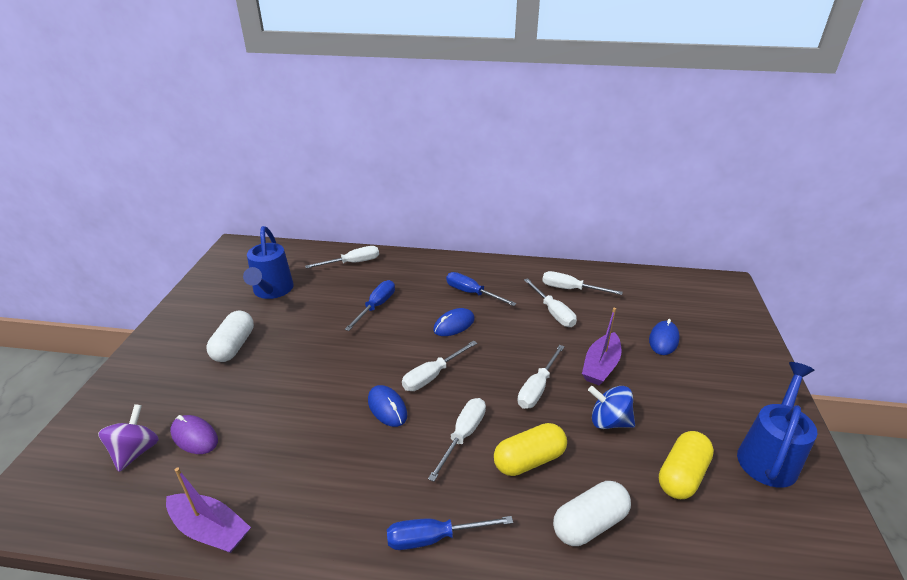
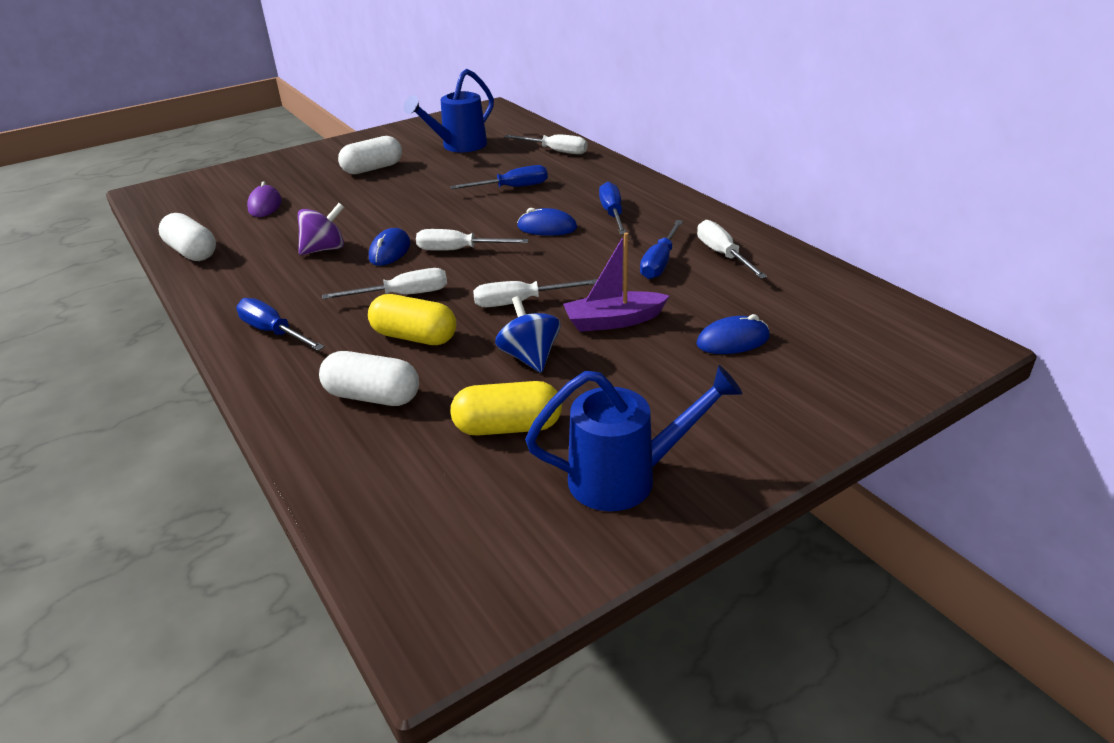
camera: 50 degrees right, 0 degrees up
(136, 451) = (229, 197): purple spinning top -> purple spinning top (325, 249)
(210, 529) = (192, 252): purple boat -> white capsule
(553, 312) = (660, 262): white screwdriver -> blue screwdriver

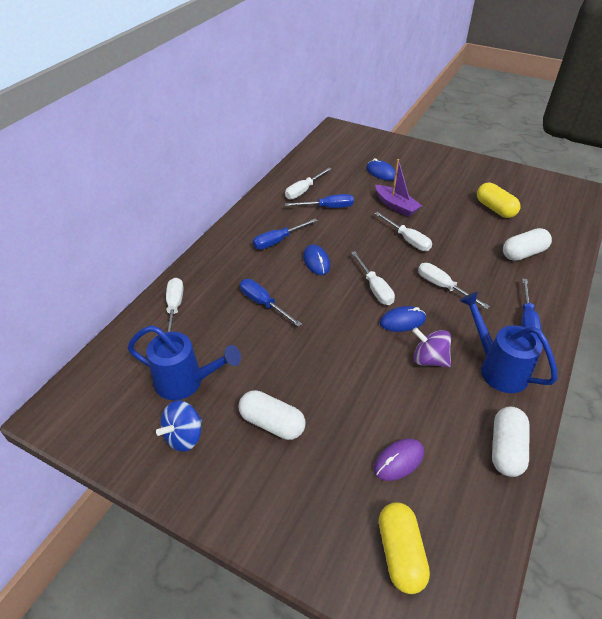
camera: 120 degrees left, 10 degrees up
(372, 397) = (523, 253): white capsule -> white capsule turned 75 degrees clockwise
(414, 337) = (472, 262): yellow capsule -> yellow capsule (400, 553)
(530, 357) = (447, 220): blue spinning top -> blue spinning top (184, 436)
(625, 478) = (487, 176): blue watering can -> blue watering can (498, 368)

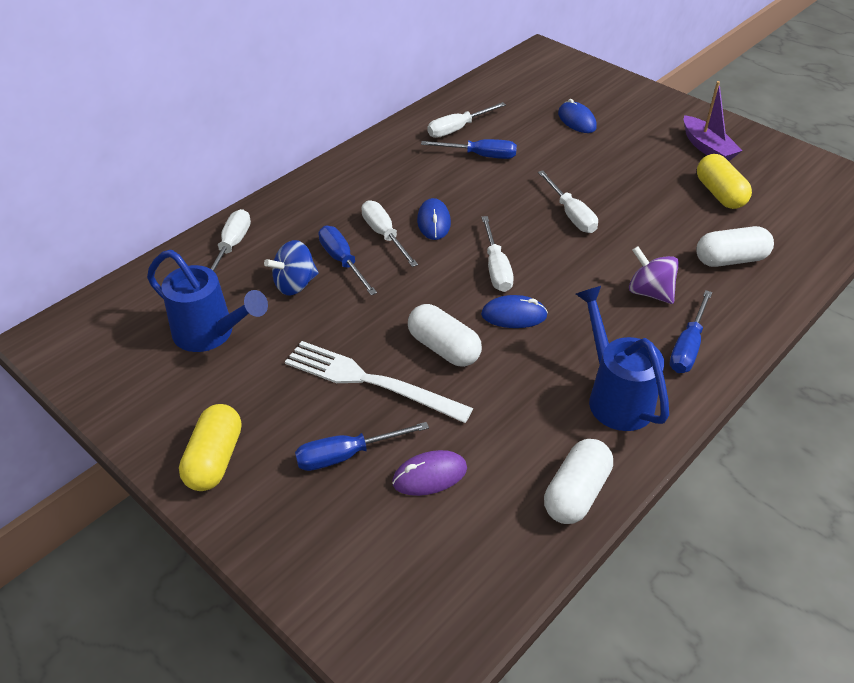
camera: 15 degrees right, 0 degrees up
(184, 436) = (184, 393): blue spinning top -> blue spinning top (295, 284)
(272, 423) = (293, 401): white capsule -> white capsule (443, 348)
(278, 241) = (395, 188): blue screwdriver -> blue screwdriver (347, 455)
(323, 394) = (370, 381): none -> white fork
(396, 206) = (576, 168): purple boat -> purple boat (707, 148)
(400, 553) = (383, 574): yellow capsule -> yellow capsule (215, 459)
(429, 359) = (527, 368): purple spinning top -> purple spinning top (649, 292)
(443, 287) = (590, 283): white screwdriver -> white screwdriver (384, 235)

